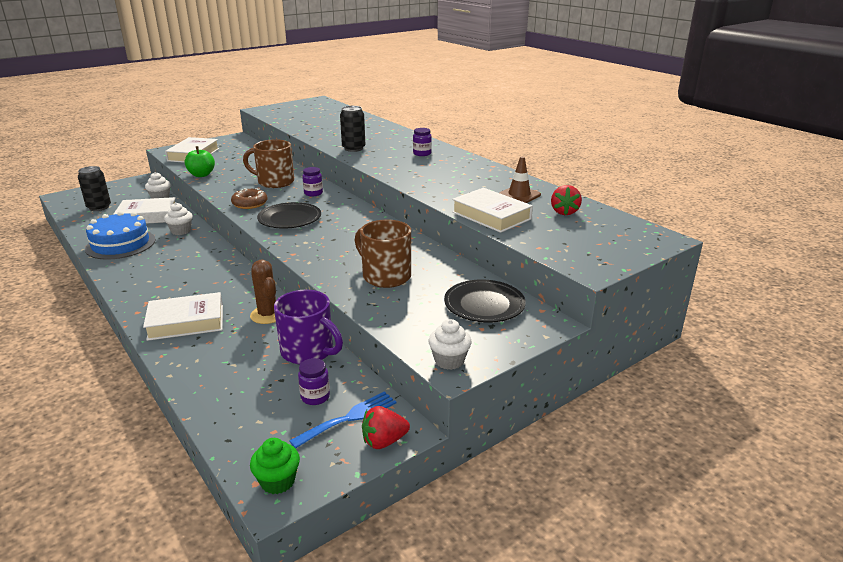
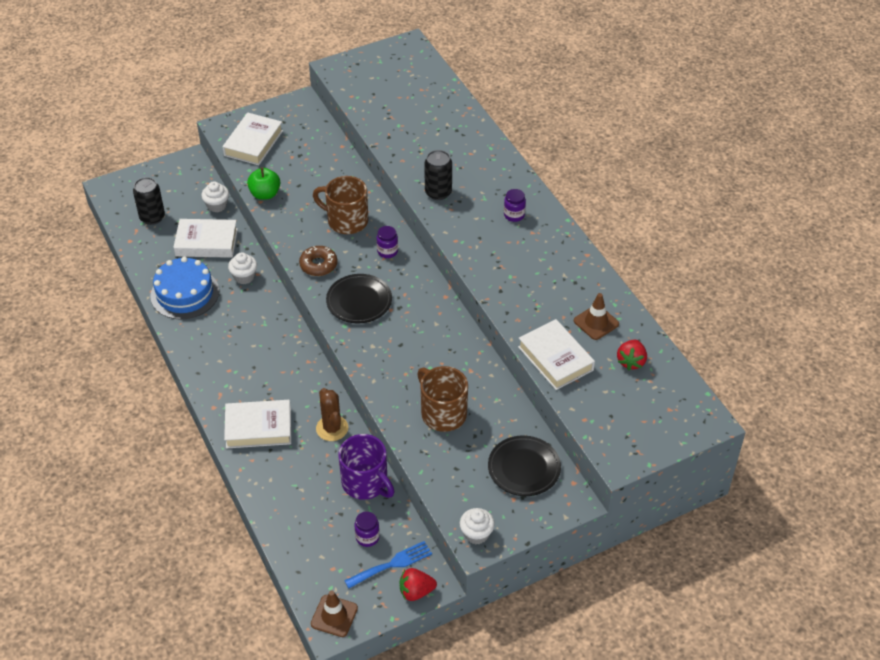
camera: 10 degrees right, 20 degrees up
(278, 481) = (334, 616): green cupcake -> brown traffic cone

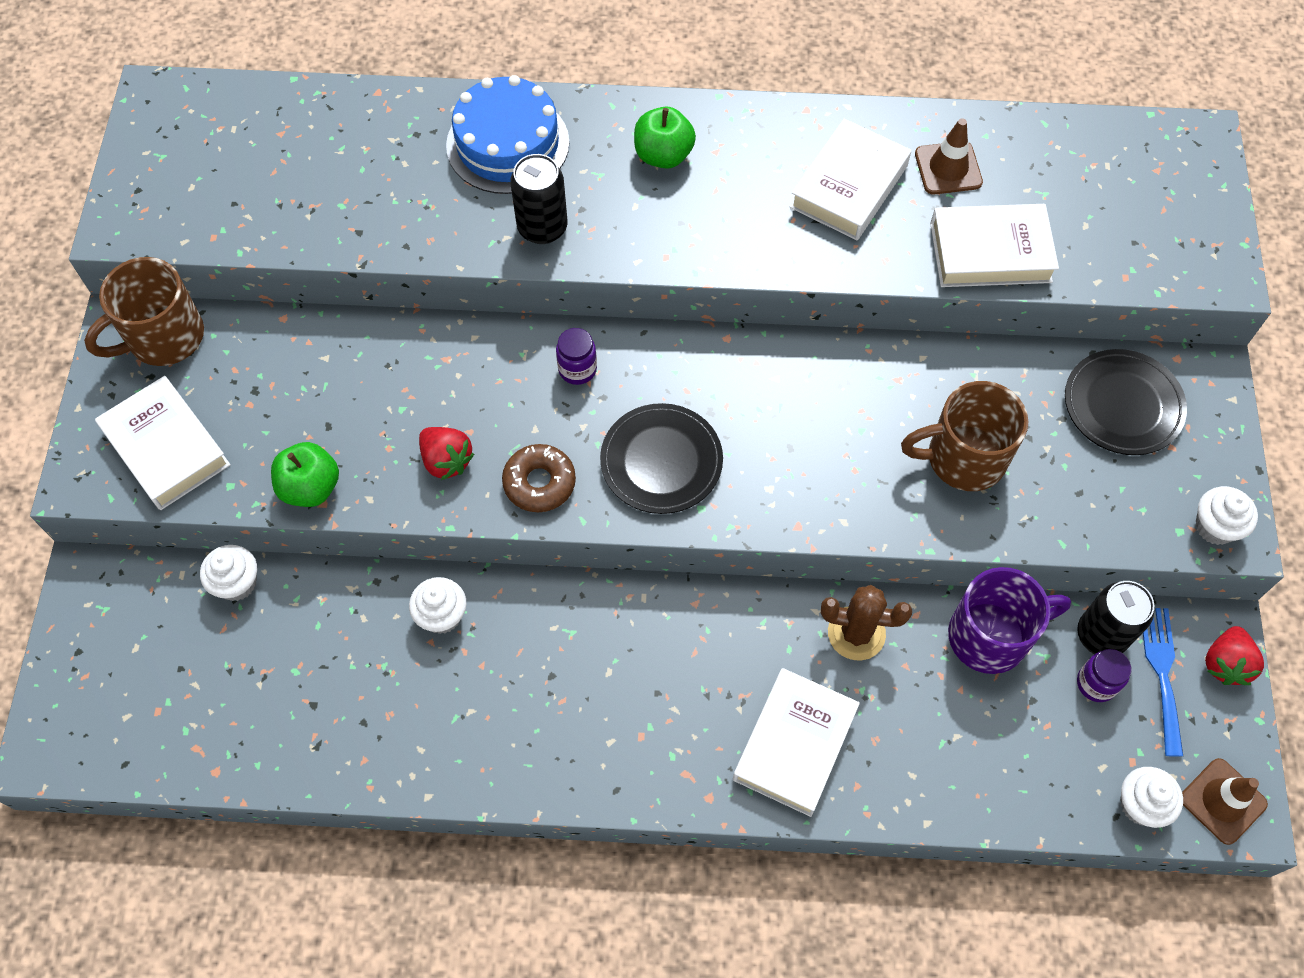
camera: 60 degrees left, 15 degrees up
(152, 217) = (184, 705): black can -> black can (1101, 635)
(185, 293) = (415, 731): blue cake -> blue cake (508, 144)
(206, 242) = (316, 640): white book -> white book (849, 186)
(311, 580) = (1140, 804): none -> white cupcake
(346, 221) = (466, 394): brown mug -> brown mug (164, 337)
(514, 215) = (663, 155): purple jar -> green apple
(631, 361) = (1046, 167): red strawberry -> red strawberry (446, 460)

